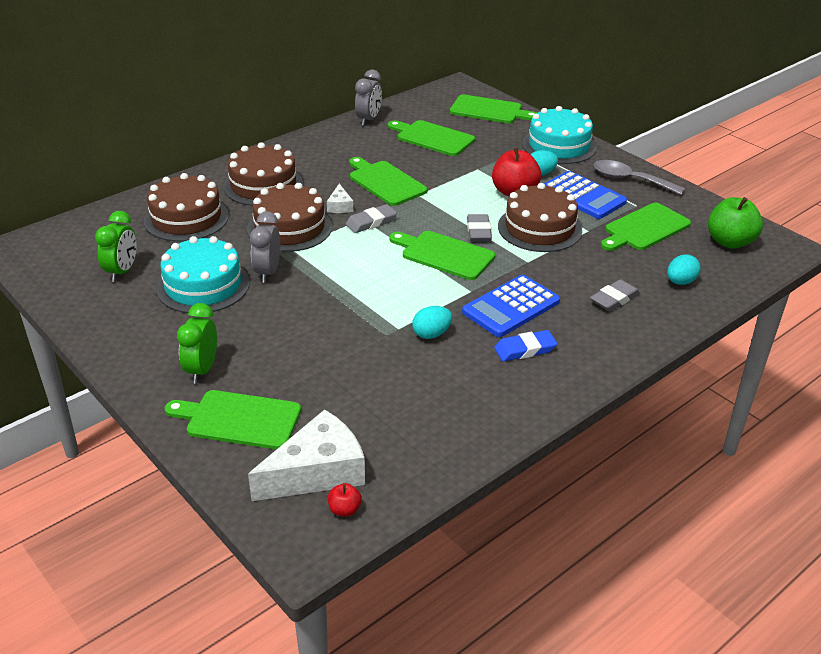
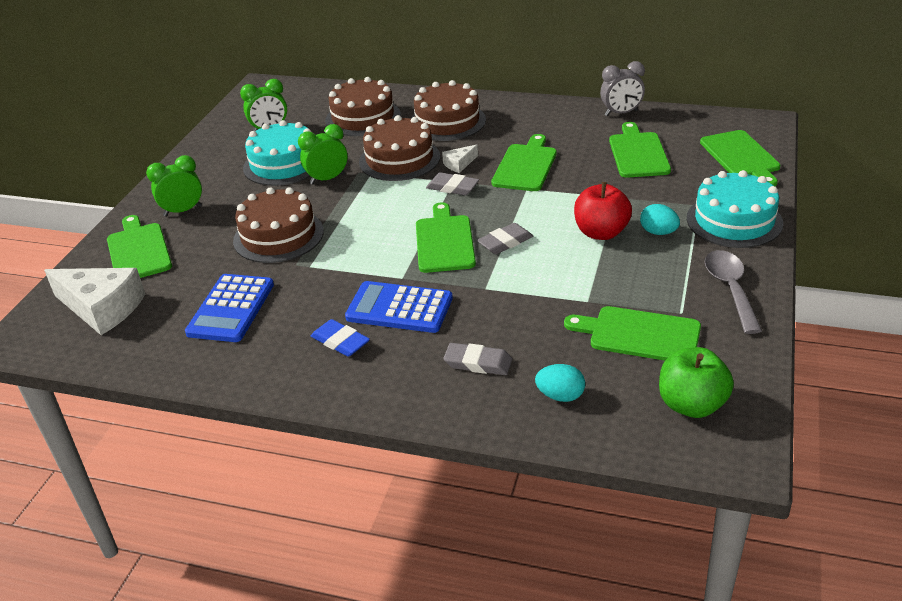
camera: 60 degrees right, 0 degrees up
(268, 272) = (327, 179): grey clock -> green clock
(344, 510) = (67, 338): red apple -> none
(431, 334) = (317, 285): turquoise egg -> none
(539, 228) = (553, 272): brown cake -> brown cake (278, 236)
(583, 196) = (651, 273): blue calculator -> blue calculator (231, 309)

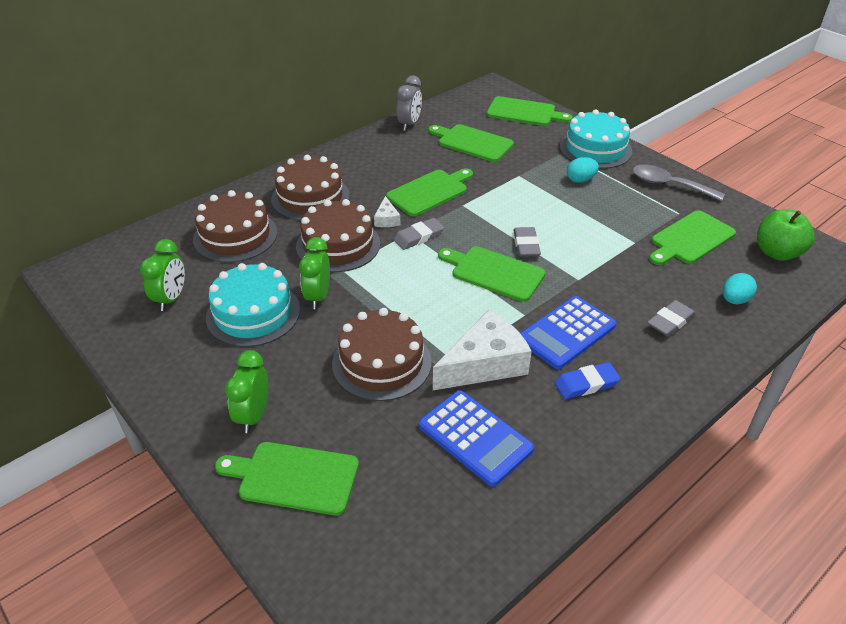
camera: 60 degrees left, 5 degrees up
(102, 308) = (379, 544): white cheese -> white cheese (484, 364)
(526, 166) = (430, 192): green cutting board -> green cutting board turned 90 degrees clockwise
(601, 233) = (557, 201): red apple -> none

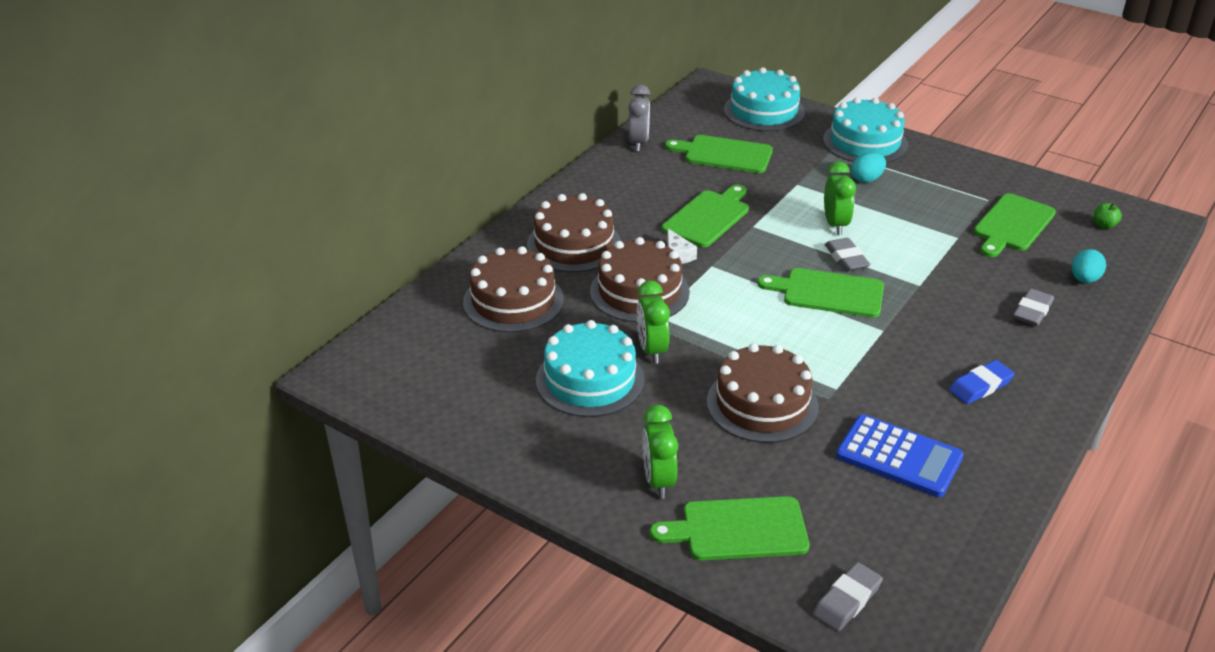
camera: 15 degrees left, 5 degrees down
(171, 298) = (484, 381): green clock -> green clock (835, 224)
(418, 237) = (725, 268): grey eraser -> grey eraser (847, 600)
(484, 364) = (869, 386): white cheese -> none
(524, 112) = (764, 111): green cutting board -> turquoise cake
(567, 333) = (936, 340): blue calculator -> none
(669, 185) = (963, 171): grey spoon -> none
(777, 253) = (1104, 225): green apple -> green apple, size x0.47

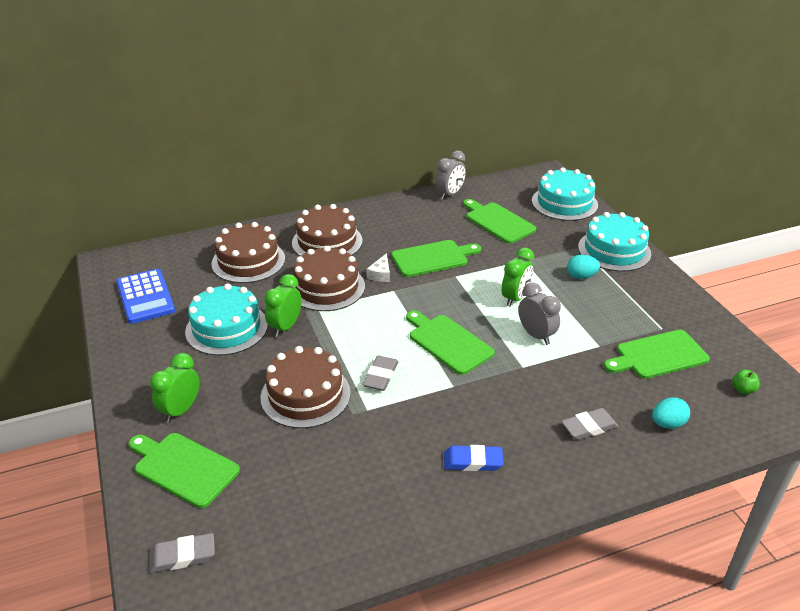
camera: 35 degrees right, 0 degrees up
(846, 258) = (492, 324): grey eraser -> grey eraser (380, 376)
(895, 251) = (536, 335): none -> grey clock
(899, 457) = (346, 479): blue calculator -> blue calculator (145, 297)

